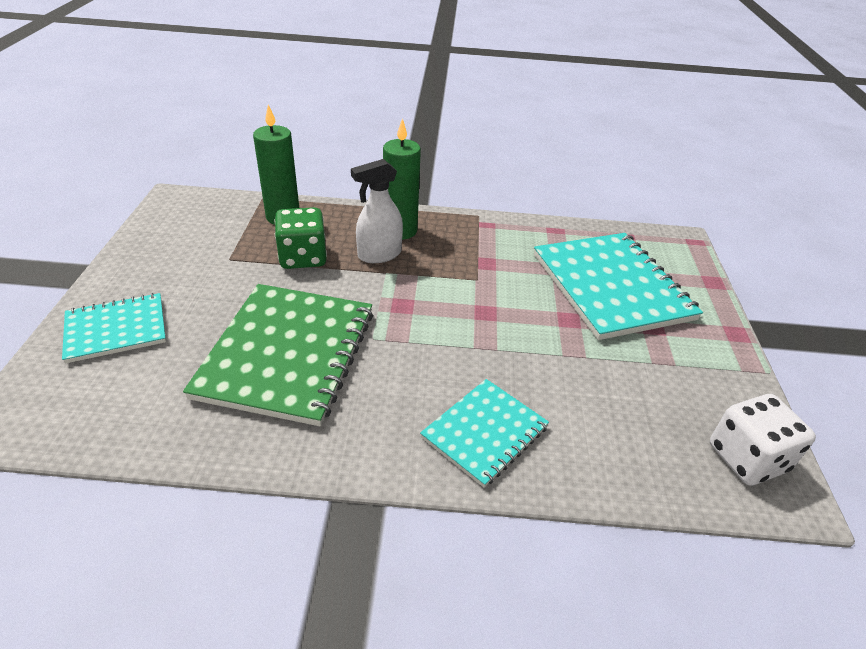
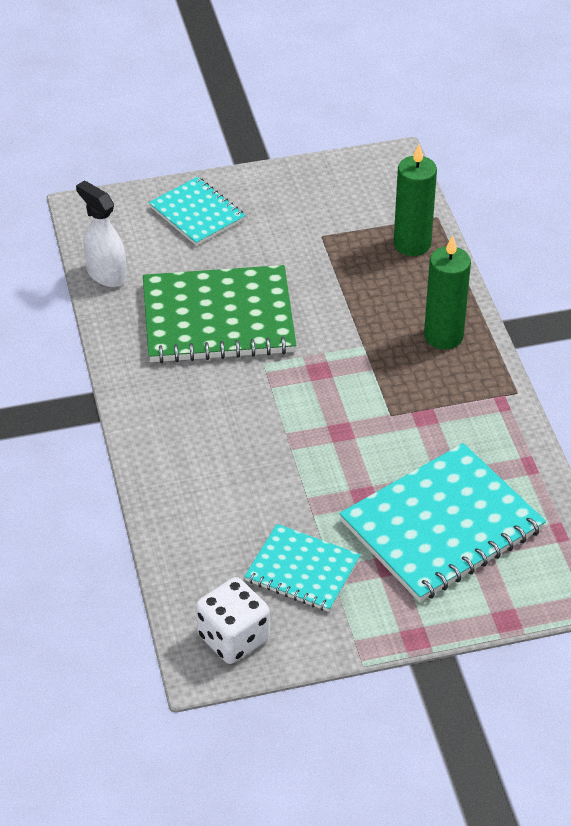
camera: 75 degrees right, 5 degrees up
(303, 257) = (353, 282): green dice -> none
(379, 255) = (389, 332): white spray bottle -> white spray bottle (106, 274)
(484, 432) = (187, 459): turquoise notebook -> turquoise notebook (302, 570)

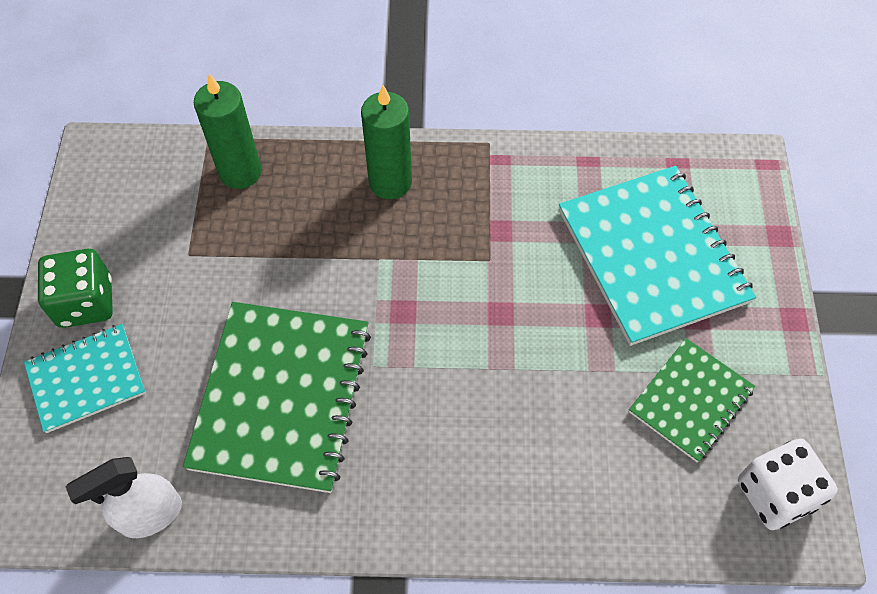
camera: 75 degrees left, 15 degrees up
(258, 194) = (85, 302): none -> green dice
(302, 570) = (690, 401): turquoise notebook -> green notebook

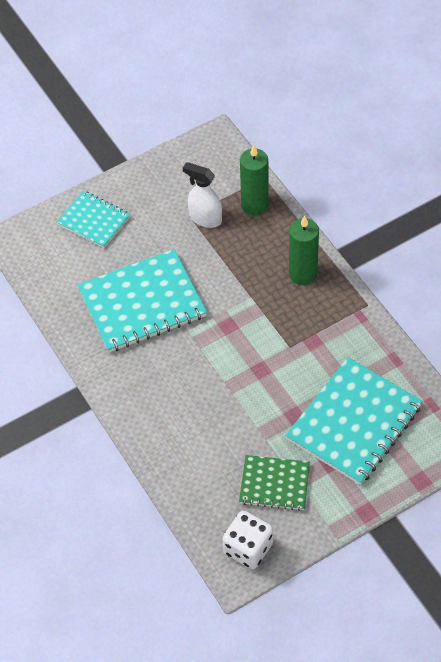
camera: 60 degrees right, 5 degrees down
(85, 302) = (131, 193): green dice -> none
(150, 515) = (48, 289): white spray bottle -> white spray bottle (205, 218)
(281, 397) = (142, 303): green notebook -> turquoise notebook

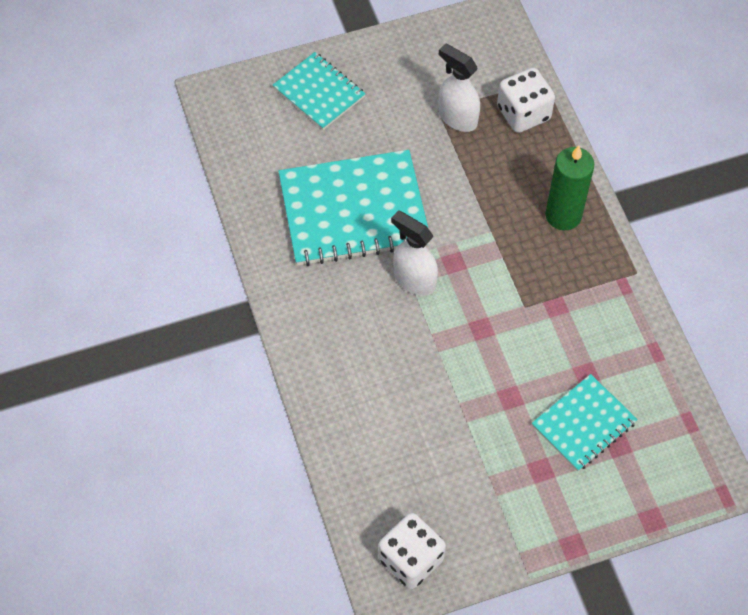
camera: 10 degrees right, 5 degrees up
(201, 345) = (414, 280): none -> white spray bottle
(254, 205) = (523, 113): green candle -> white dice
(274, 484) = (464, 482): green notebook -> none
(354, 422) = (584, 424): turquoise notebook -> turquoise notebook, size x0.57

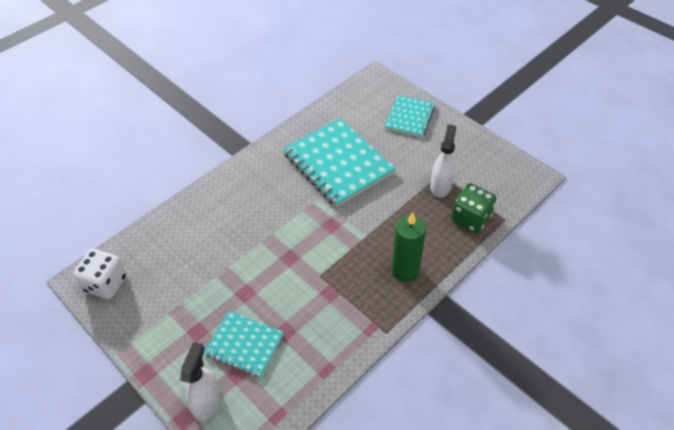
camera: 65 degrees right, 10 degrees down
(414, 280) = (306, 210): white spray bottle -> white spray bottle (207, 401)
(523, 113) = (470, 218): white dice -> green dice

